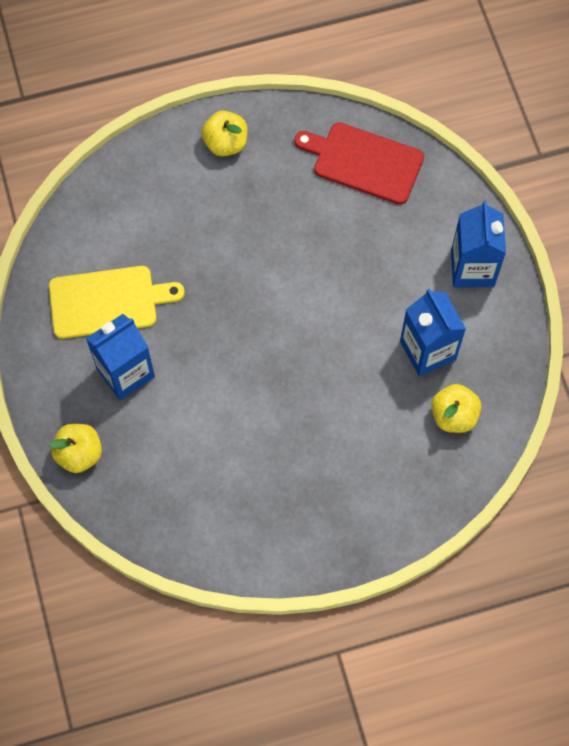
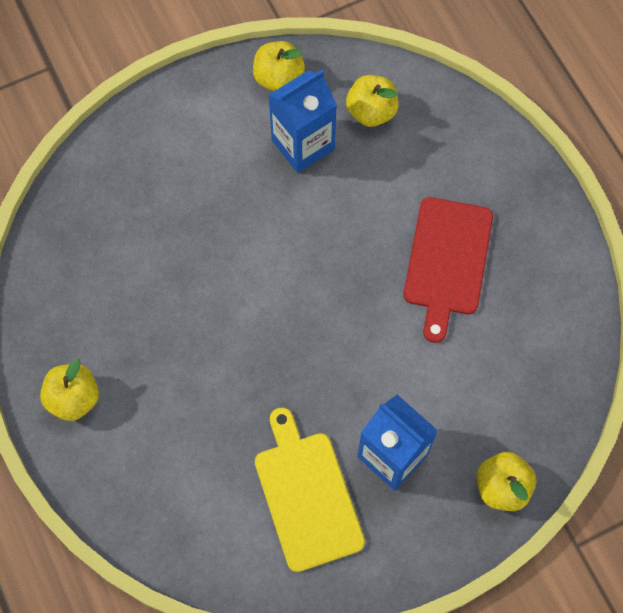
camera: 100 degrees left, 0 degrees up
(364, 162) = (81, 240): red cutting board -> red cutting board (447, 261)
(472, 268) = (199, 114): blue carton -> none
(501, 340) = (278, 78): none -> yellow apple

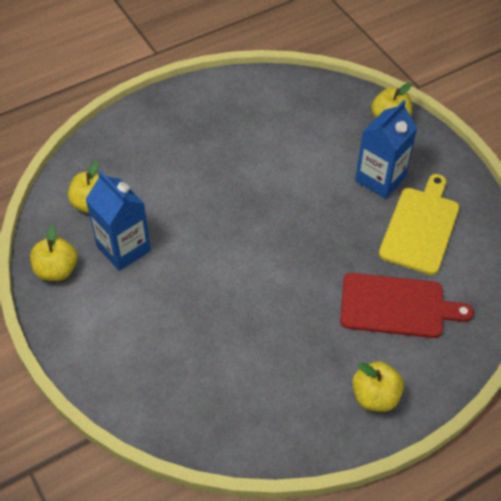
camera: 95 degrees left, 15 degrees down
(307, 495) = (421, 227): yellow cutting board -> yellow cutting board turned 135 degrees clockwise
(447, 261) = (223, 153): red cutting board -> red cutting board (397, 306)

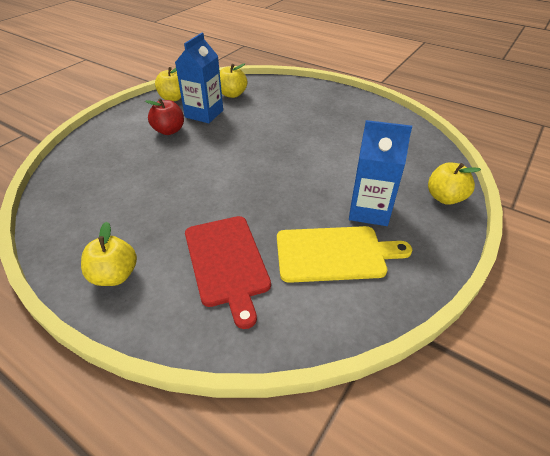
camera: 65 degrees right, 10 degrees down
(142, 295) = (169, 131): none -> red apple

